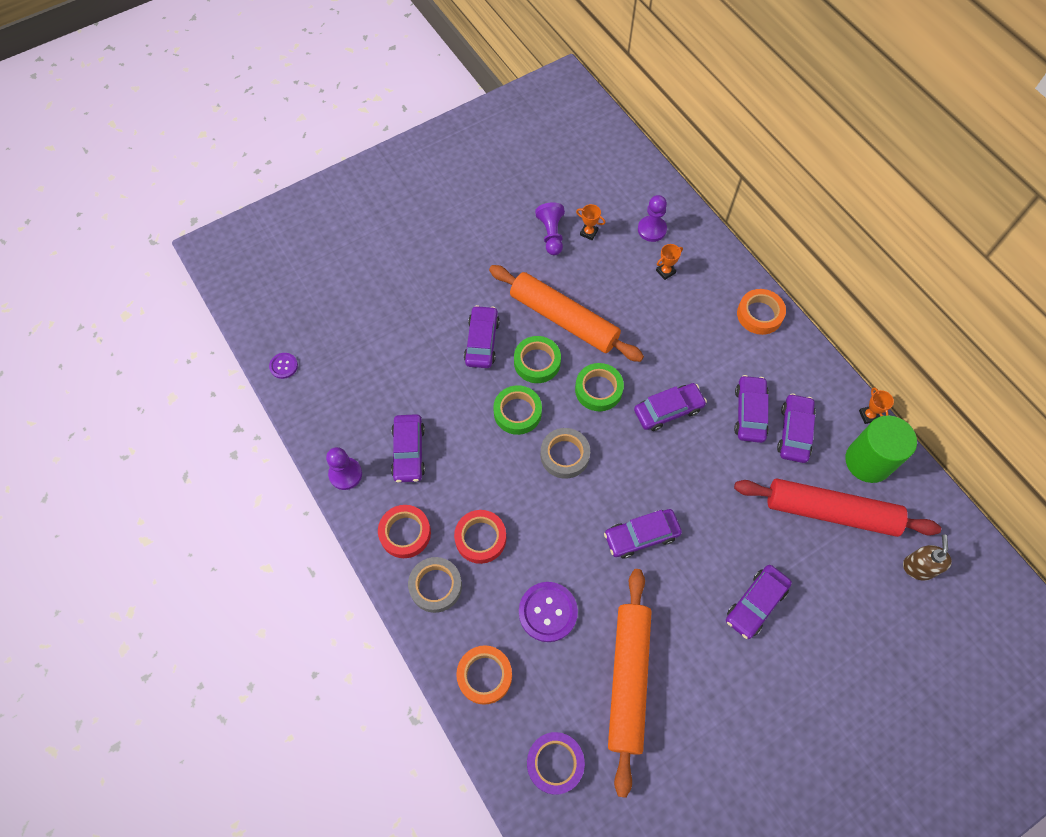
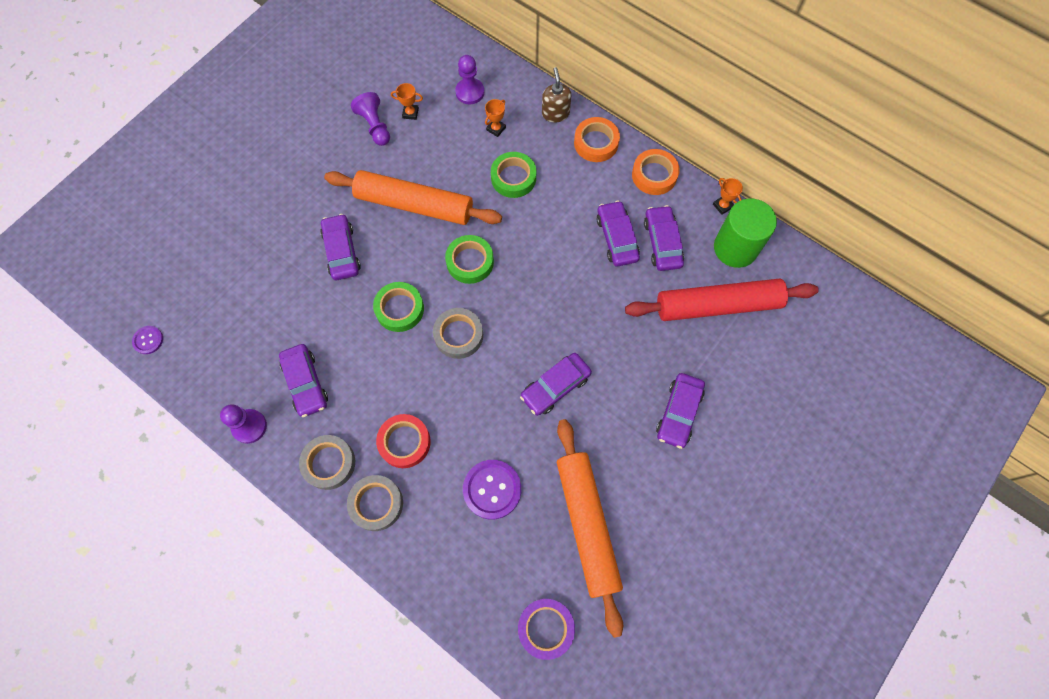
camera: 20 degrees left, 5 degrees up
(405, 533) = (329, 463): red tape -> grey tape
(484, 675) = (452, 571): orange tape -> orange tape (654, 175)
(537, 362) = (402, 254): green tape -> green tape (513, 178)
(668, 410) = (541, 260): purple car -> none
(918, 567) = (808, 329): brown soap dispenser -> brown soap dispenser (555, 113)

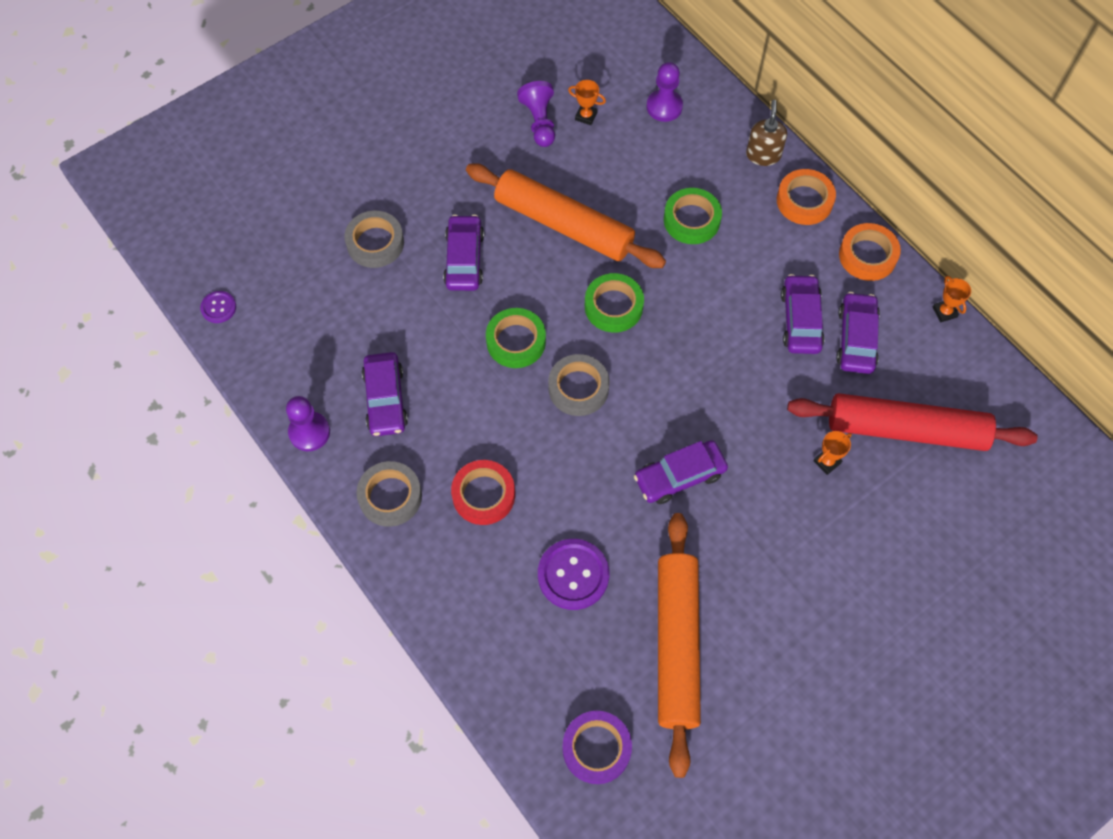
camera: 15 degrees right, 5 degrees down
(376, 504) = (433, 556): grey tape -> grey tape (375, 243)
(496, 129) = (685, 157): orange trophy -> orange trophy (827, 462)
(679, 413) = (823, 544): purple car -> none
(735, 248) = (947, 366): green cylinder -> none

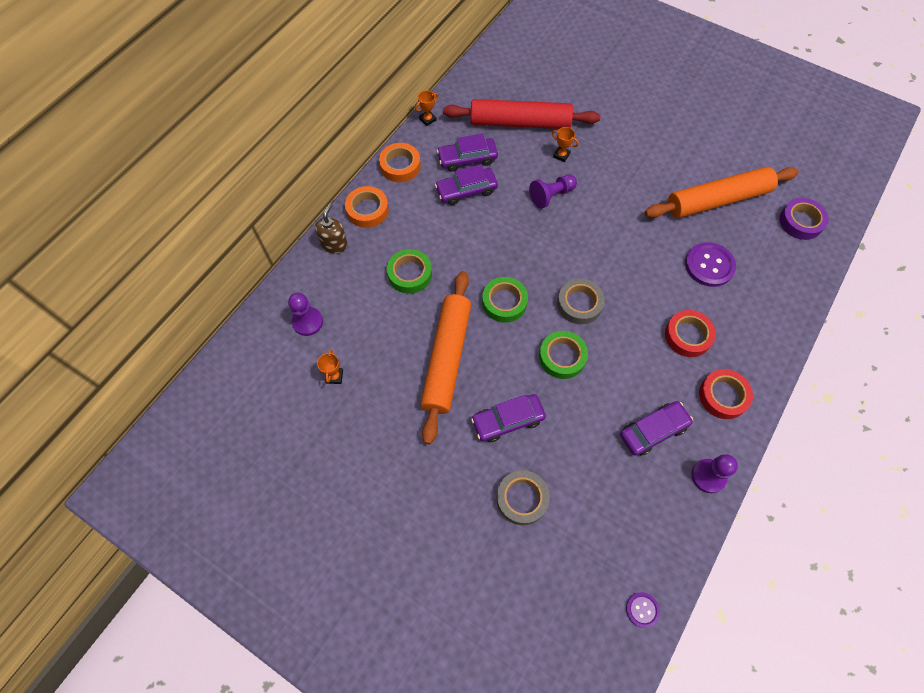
camera: 110 degrees left, 0 degrees up
(390, 496) = (723, 396): grey tape -> red tape
(539, 122) = (352, 411): purple pawn -> purple pawn (551, 196)
(679, 476) = (611, 227): purple car -> none
(763, 155) = (334, 244): brown soap dispenser -> brown soap dispenser turned 120 degrees clockwise
(906, 430) = (520, 123): red rolling pin -> red rolling pin turned 75 degrees counterclockwise

